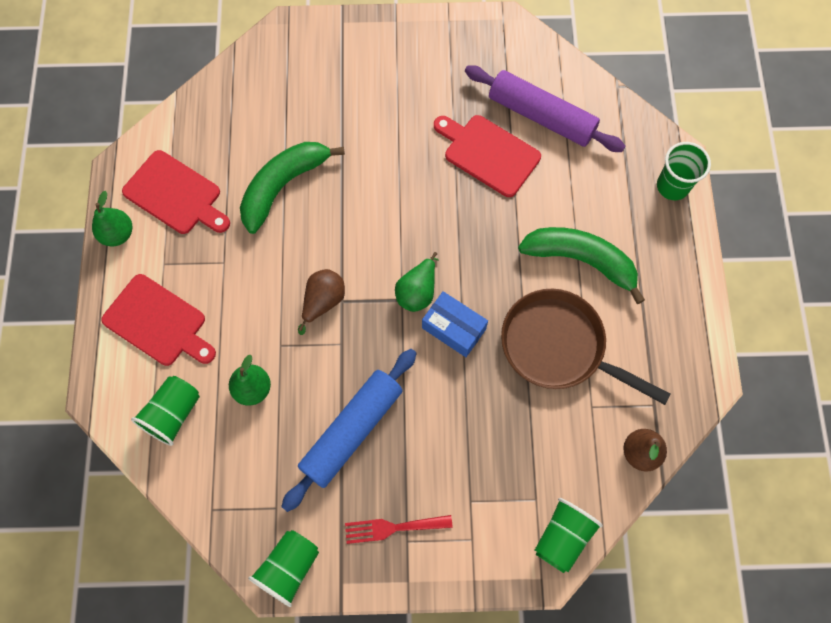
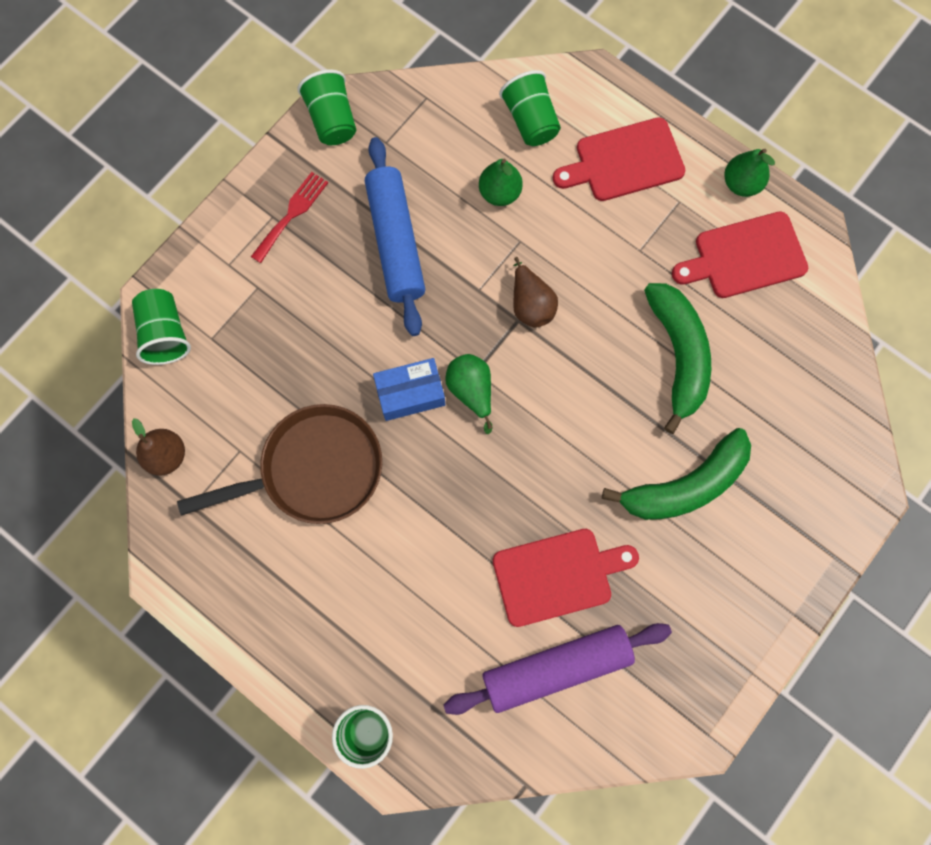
camera: 130 degrees right, 5 degrees up
(581, 260) = (373, 564): green banana -> green banana (685, 485)

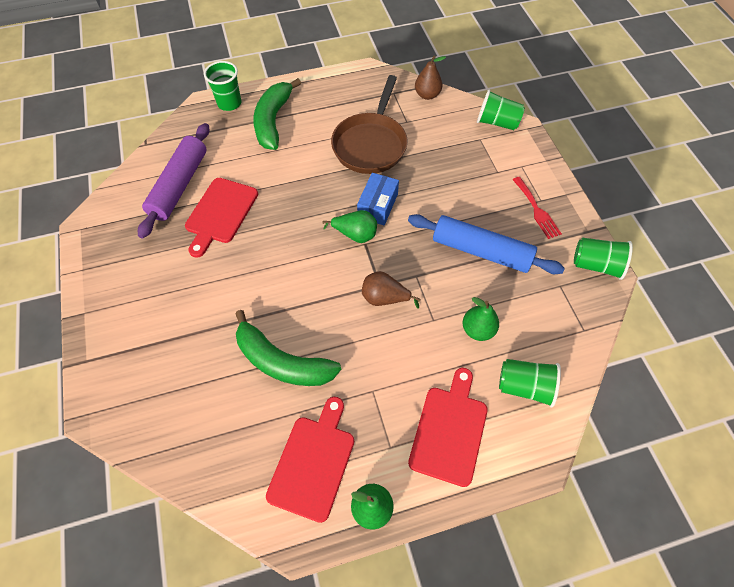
camera: 125 degrees right, 15 degrees down
(685, 485) = (204, 307): green banana -> green banana (273, 121)

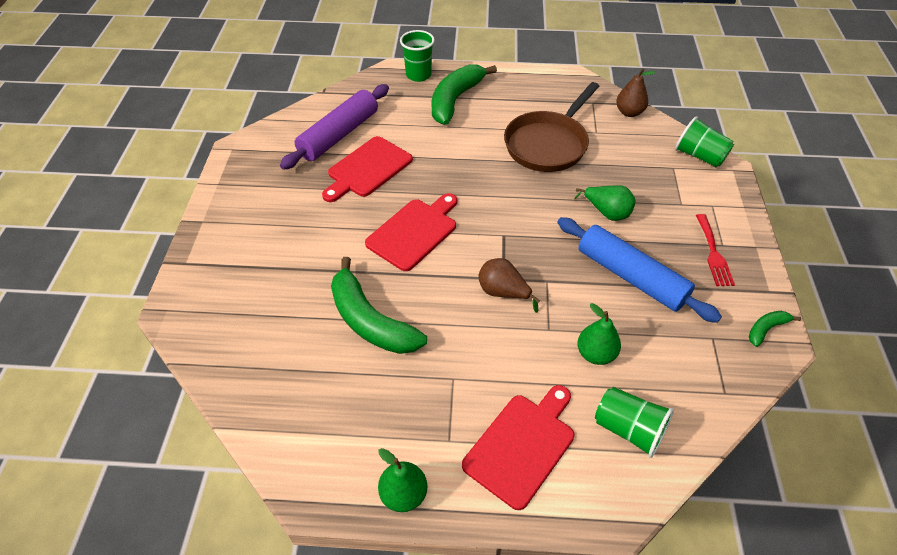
camera: 20 degrees right, 10 degrees down
(313, 462) = (361, 427): red cutting board -> red cutting board (414, 232)
(355, 234) = (496, 224): green pear -> green pear (607, 212)
(378, 205) = (532, 203): blue box -> none
(596, 265) = (766, 329): green cup -> green banana

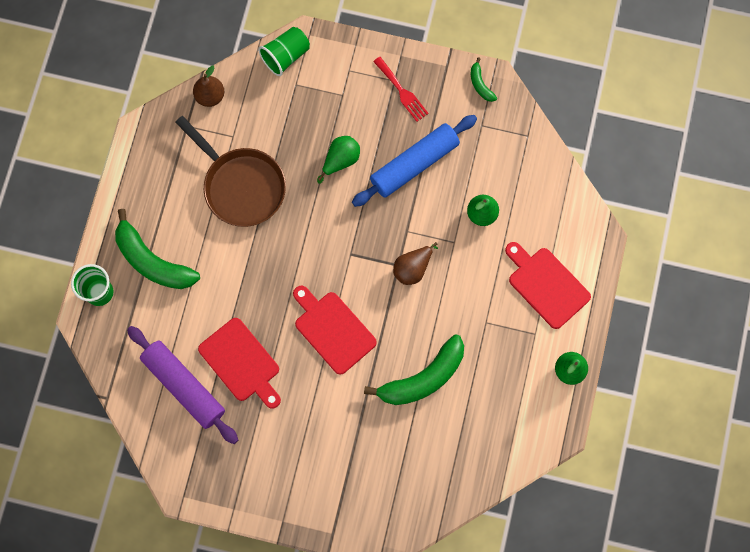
camera: 80 degrees left, 25 degrees up
(628, 429) = (545, 210): green cup -> none
(713, 253) = (402, 91): red fork -> red fork turned 45 degrees clockwise

